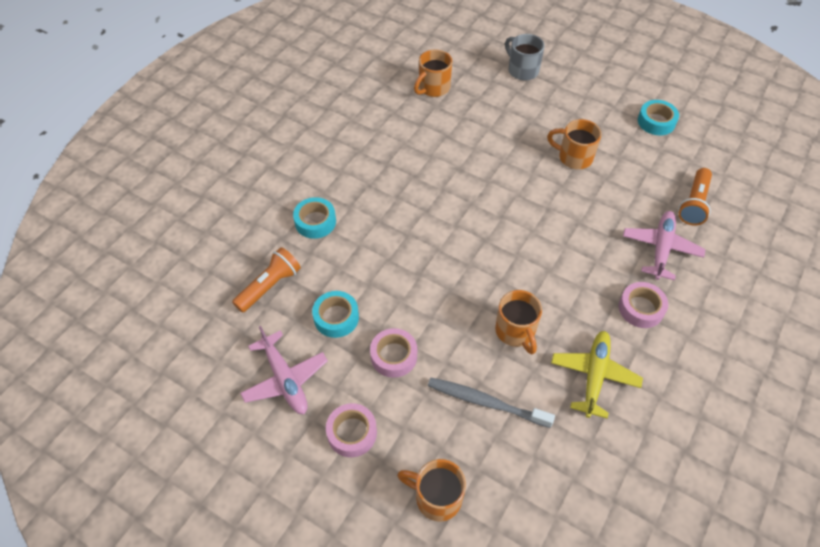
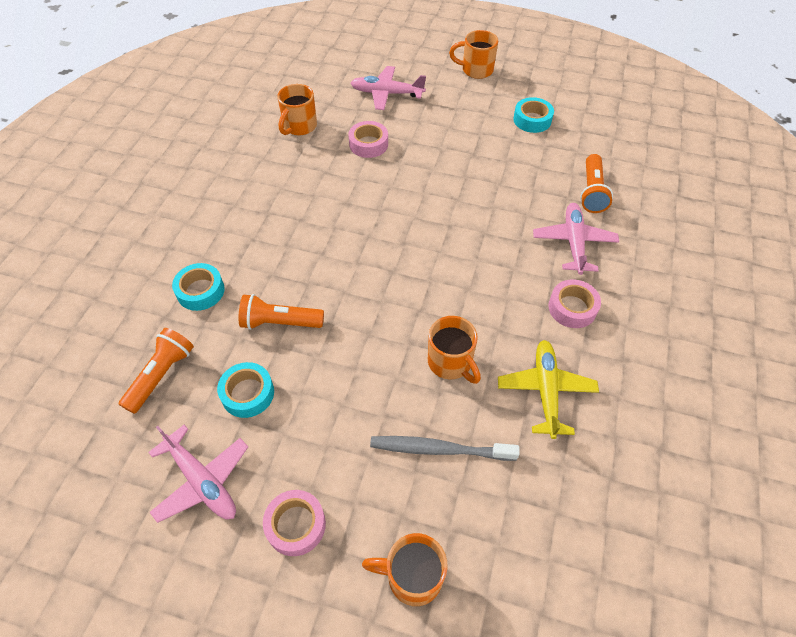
camera: 15 degrees left, 0 degrees up
(376, 263) = (279, 322): none -> orange flashlight
(394, 356) = (324, 422): pink tape -> pink tape (368, 144)
(522, 70) = (386, 93): grey mug -> pink plane
(573, 157) = (461, 169): orange mug -> orange mug (476, 70)

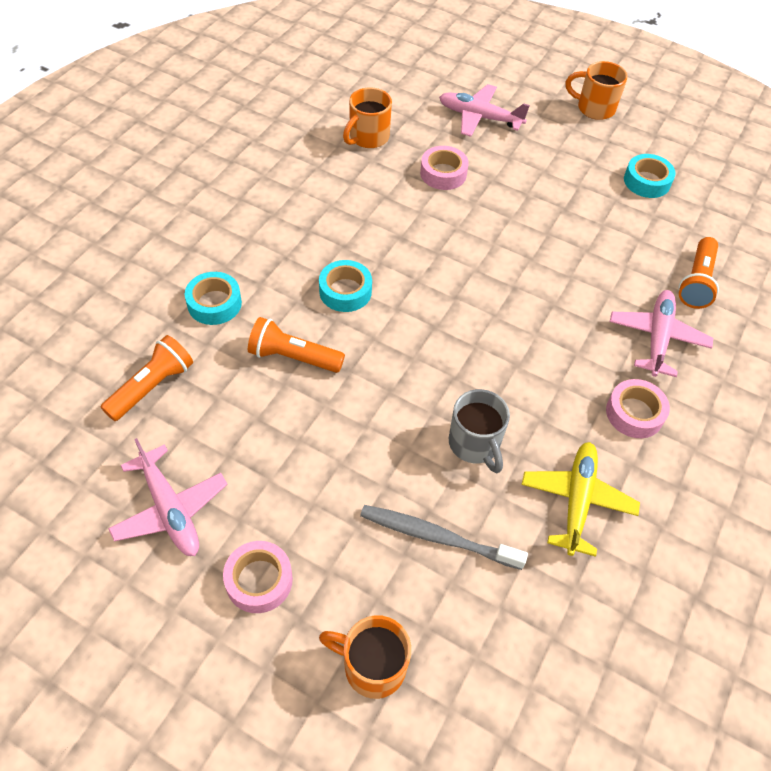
camera: 10 degrees right, 0 degrees up
(248, 393) = (240, 427): turquoise tape -> turquoise tape (345, 291)
(451, 363) = (475, 444): orange mug -> grey mug

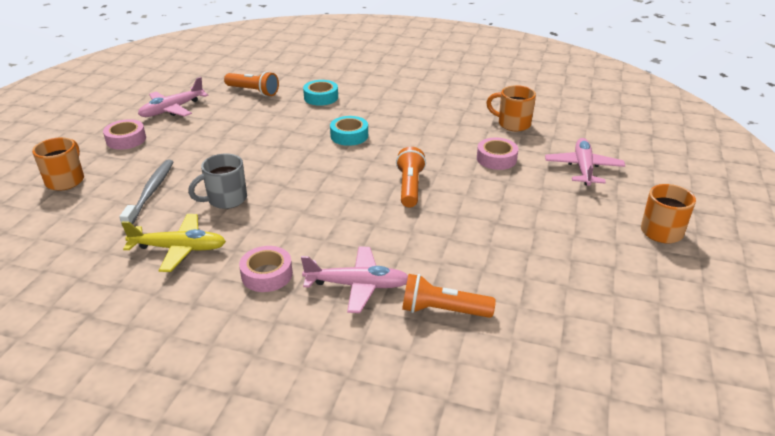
camera: 80 degrees right, 20 degrees down
(293, 357) = (286, 126): orange flashlight -> orange flashlight (410, 187)
(646, 181) = (573, 271): turquoise tape -> none

